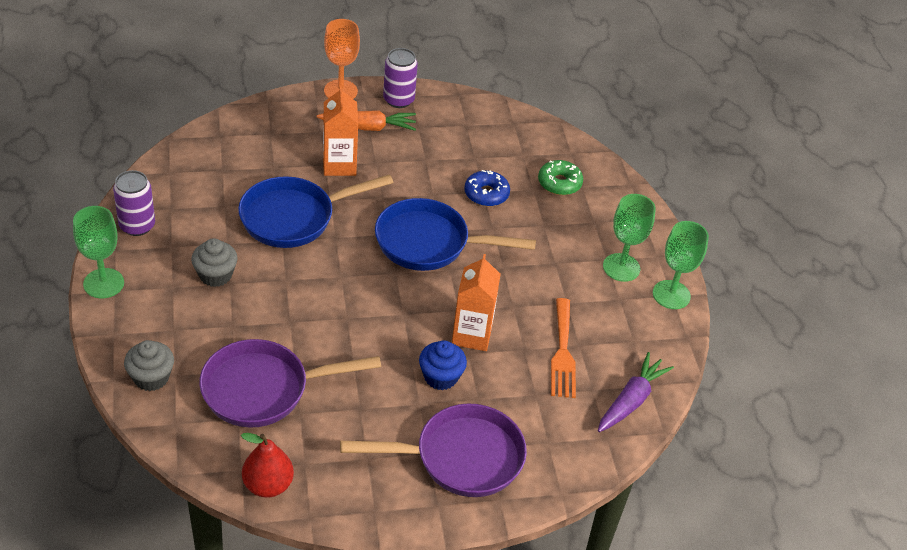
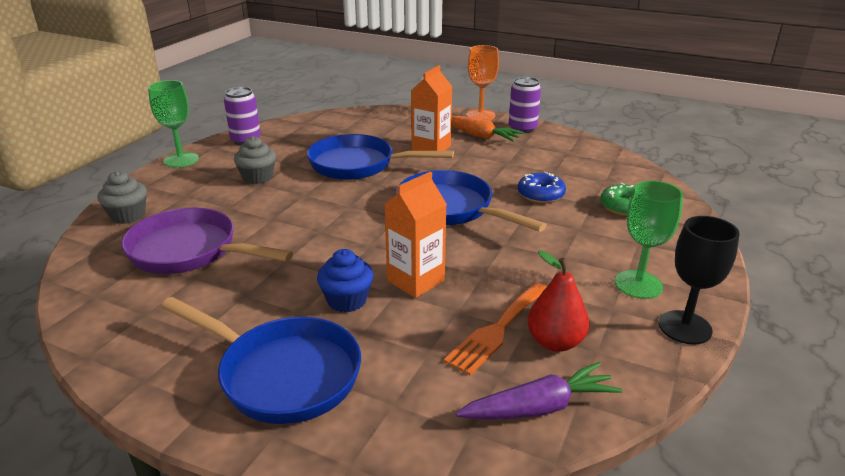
camera: 40 degrees right, 15 degrees down
(268, 485) = (93, 316): red pear -> red pear (555, 342)
(460, 458) = (282, 374): purple pan -> blue pan
(671, 295) = (685, 327): green goblet -> black goblet

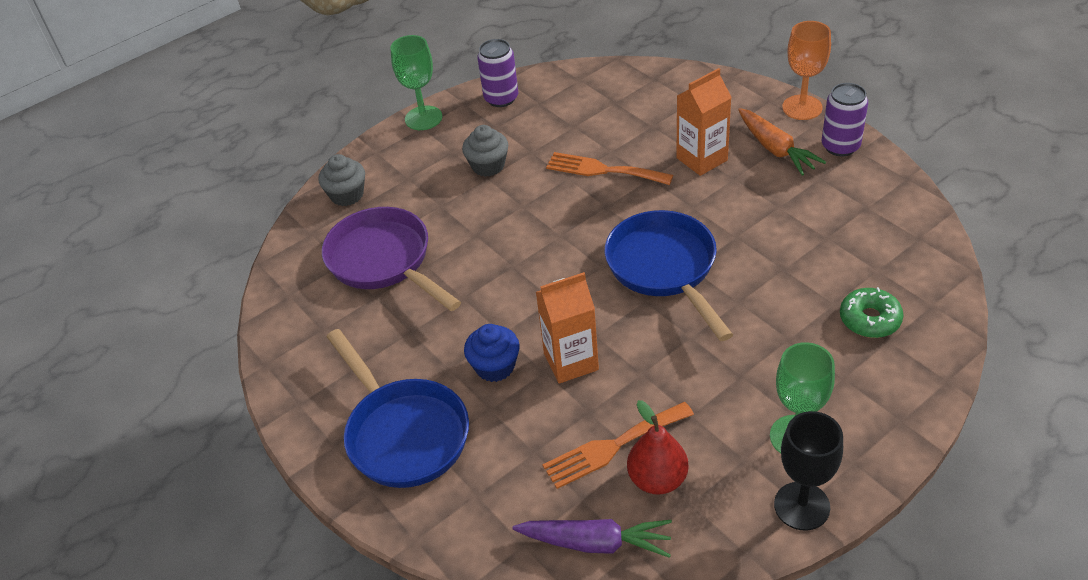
camera: 30 degrees right, 15 degrees up
(358, 165) = (603, 170): blue pan -> orange fork
(540, 195) = (782, 272): blue donut -> none

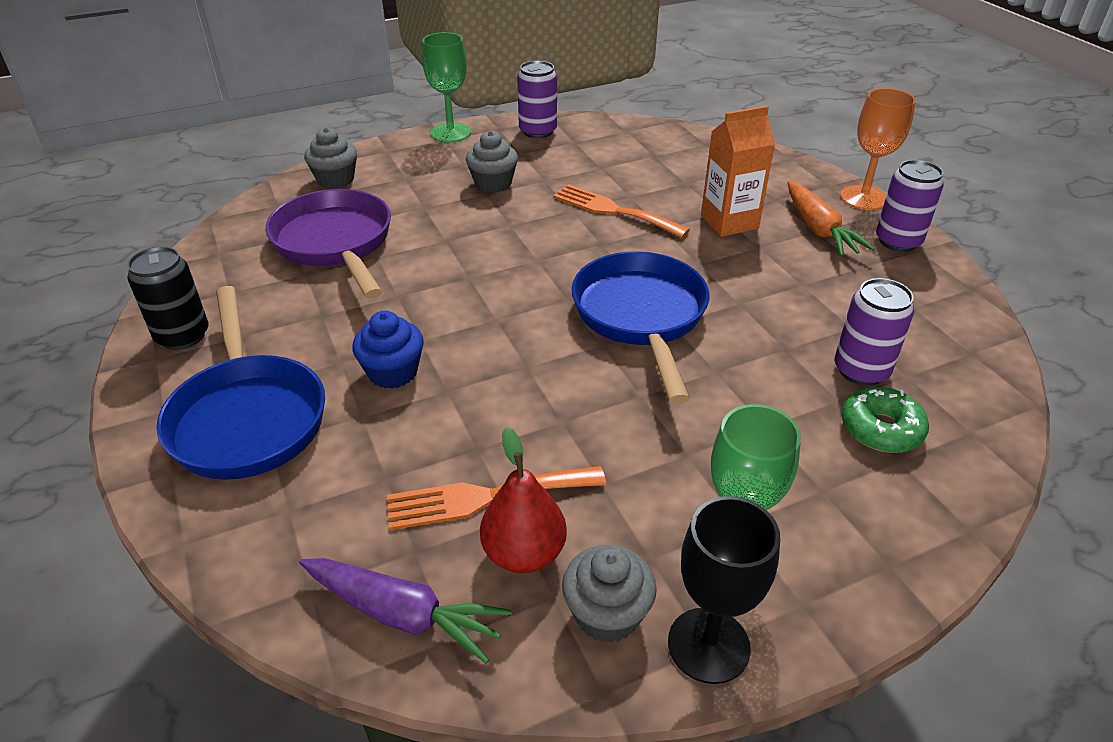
camera: 10 degrees right, 5 degrees down
(308, 379) = (183, 336): none -> black can
(571, 361) = (483, 388): orange carton -> none
(729, 504) = (607, 614): none -> grey cupcake
(843, 274) = (861, 370): none -> purple can

